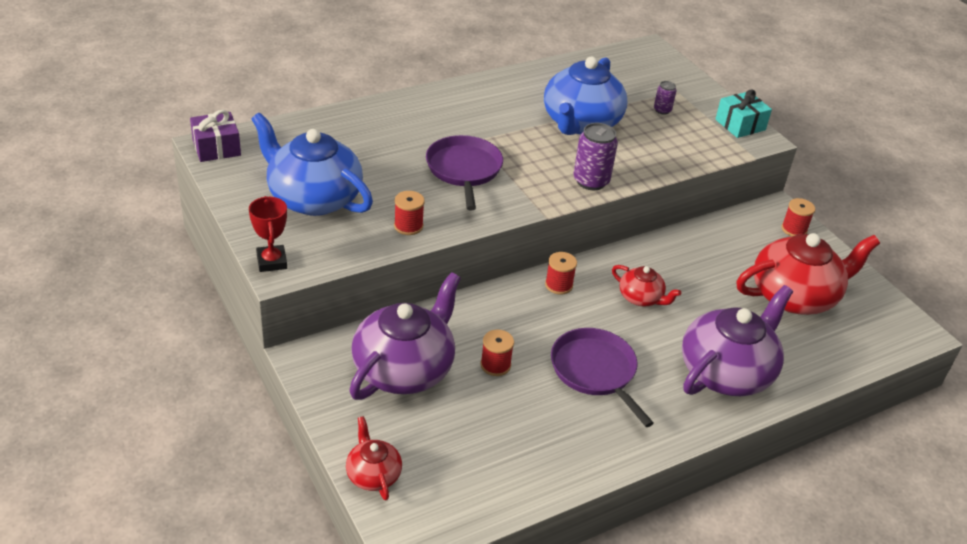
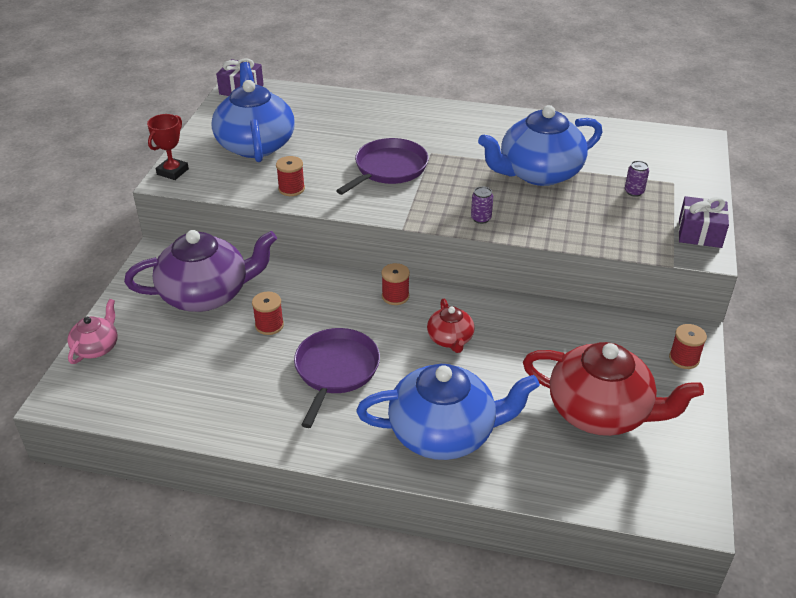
camera: 45 degrees right, 0 degrees up
(373, 474) = (96, 347): red teapot -> pink teapot
(591, 181) = (481, 218): purple can -> purple can, size x0.55
(726, 372) = (444, 433): purple teapot -> blue teapot
(740, 125) = (700, 233): turquoise gift -> purple gift

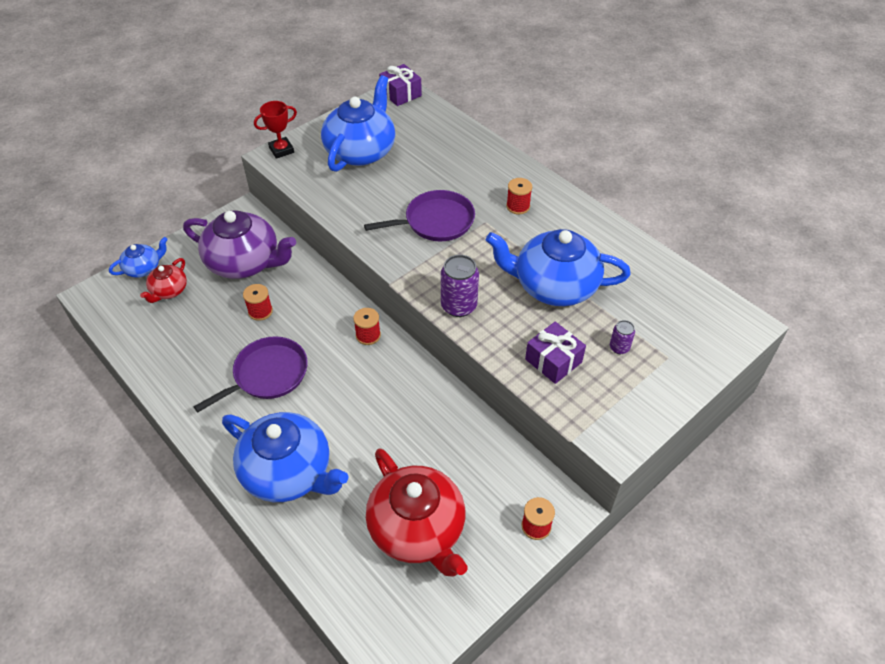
camera: 35 degrees right, 10 degrees up
(96, 347) = (143, 268): pink teapot -> blue teapot
(291, 189) = (346, 205): red spool -> red spool (518, 206)
(450, 339) = (370, 396): red teapot -> red teapot (169, 291)
(481, 218) = (459, 306): purple can -> purple can, size x1.83
(700, 233) = (633, 422): purple gift -> purple gift (553, 360)

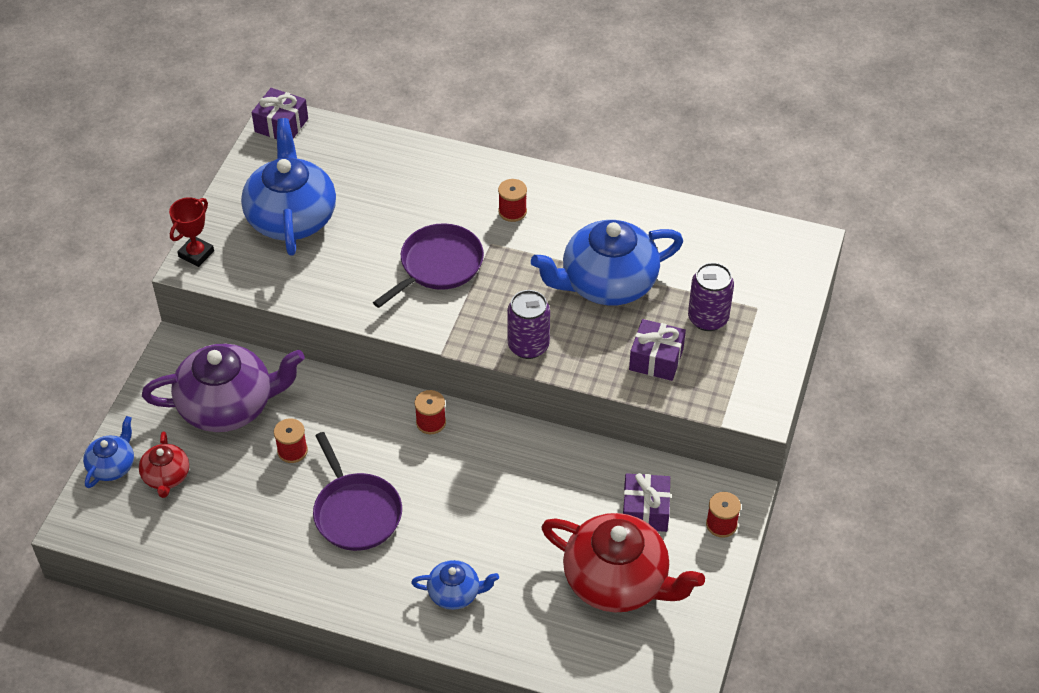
camera: 30 degrees left, 0 degrees up
(267, 375) = (356, 512): purple pan -> purple pan turned 135 degrees clockwise
(288, 472) = (455, 593): blue teapot -> blue teapot, size x0.50
(480, 482) = (645, 511): none -> purple gift
(619, 347) = (708, 318): purple can -> purple can, size x1.83

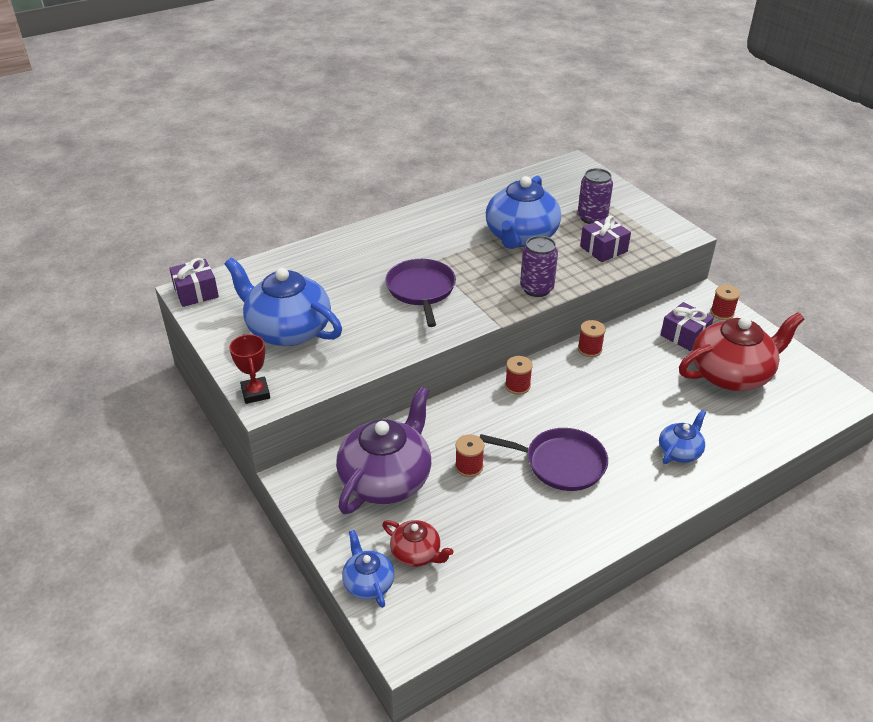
camera: 50 degrees left, 10 degrees down
(512, 211) = (415, 241): red spool -> red spool (589, 349)

